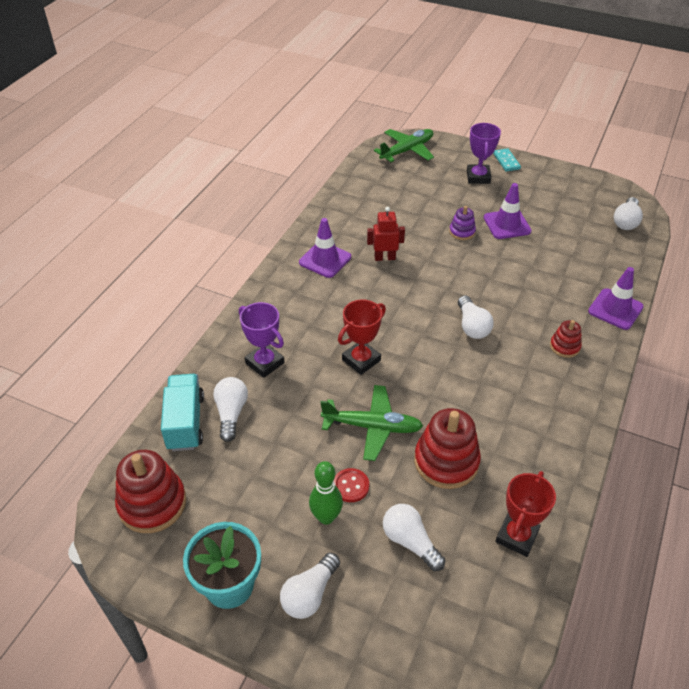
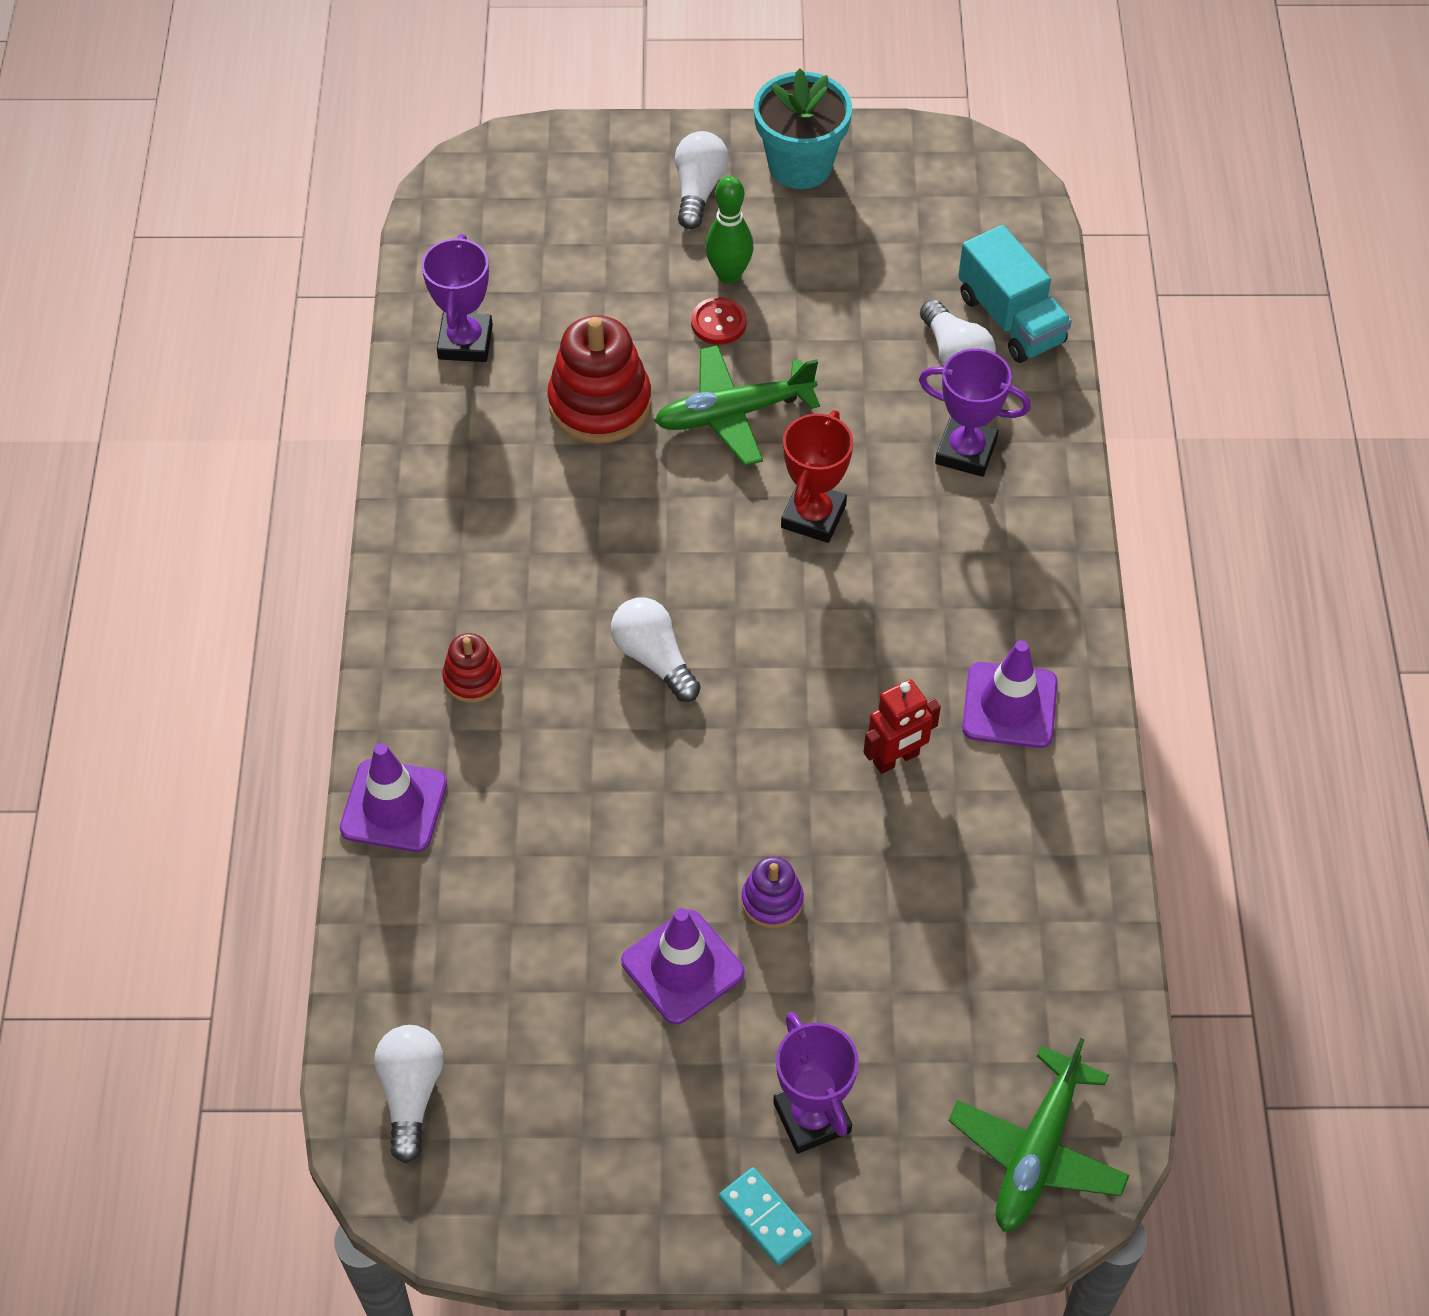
camera: 155 degrees right, 10 degrees up
(152, 503) = (965, 209): red stacking toy -> none
(410, 542) = (604, 286): white light bulb -> none
(517, 536) = (465, 342): red trophy -> purple trophy

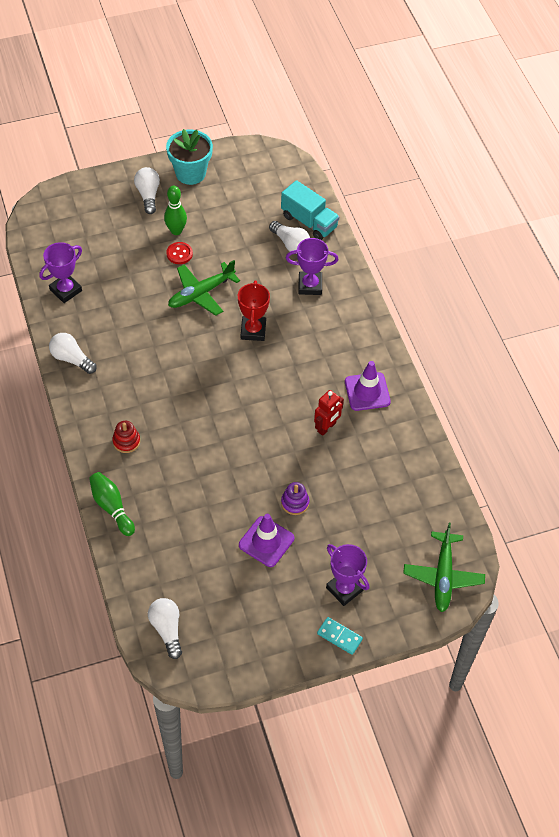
camera: 20 degrees left, 0 degrees up
(394, 806) = (112, 507): purple traffic cone -> green bowling pin
(465, 342) = (65, 290): purple trophy -> purple trophy turned 60 degrees clockwise
(600, 403) = (138, 303): red stacking toy -> none
(654, 658) = (205, 411): white light bulb -> white light bulb (71, 359)

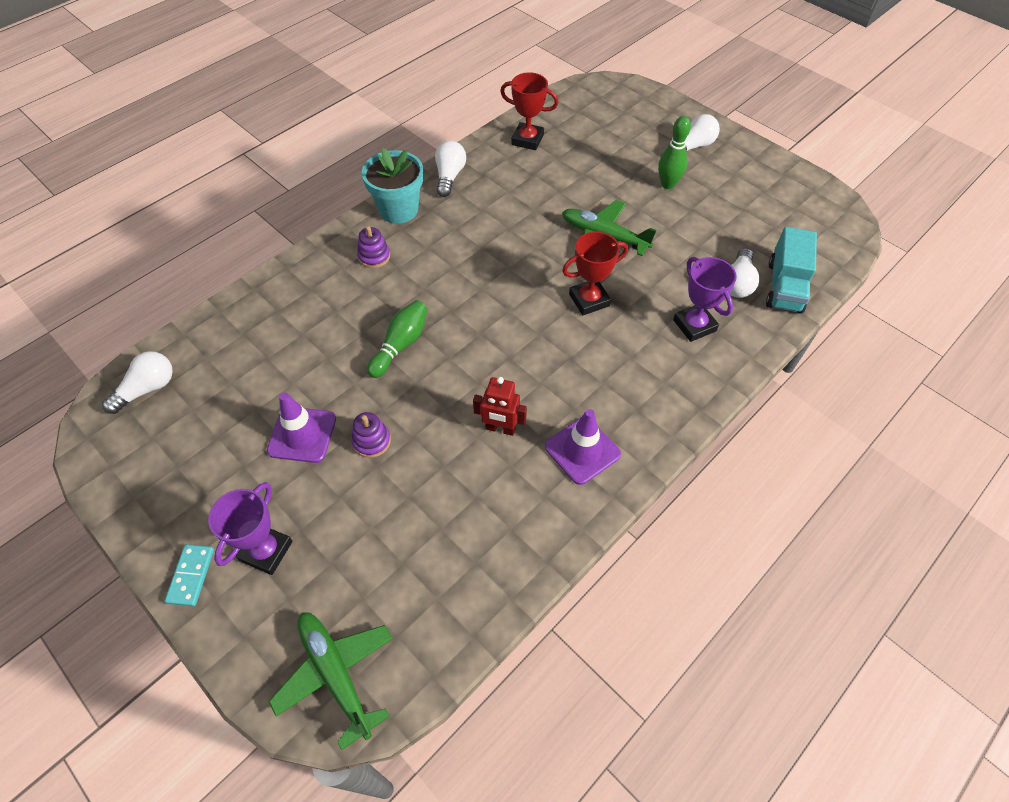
camera: 65 degrees right, 0 degrees up
(65, 290) = (527, 140): purple trophy -> red trophy
(112, 507) = (286, 279): green bowling pin -> green bowling pin (401, 345)
(126, 441) = (374, 256): red stacking toy -> purple stacking toy
(179, 254) = (640, 199): red button -> none
(190, 173) = (751, 164): turquoise flower pot -> turquoise flower pot (399, 210)
(443, 576) = (336, 674): green plane -> green plane turned 75 degrees clockwise

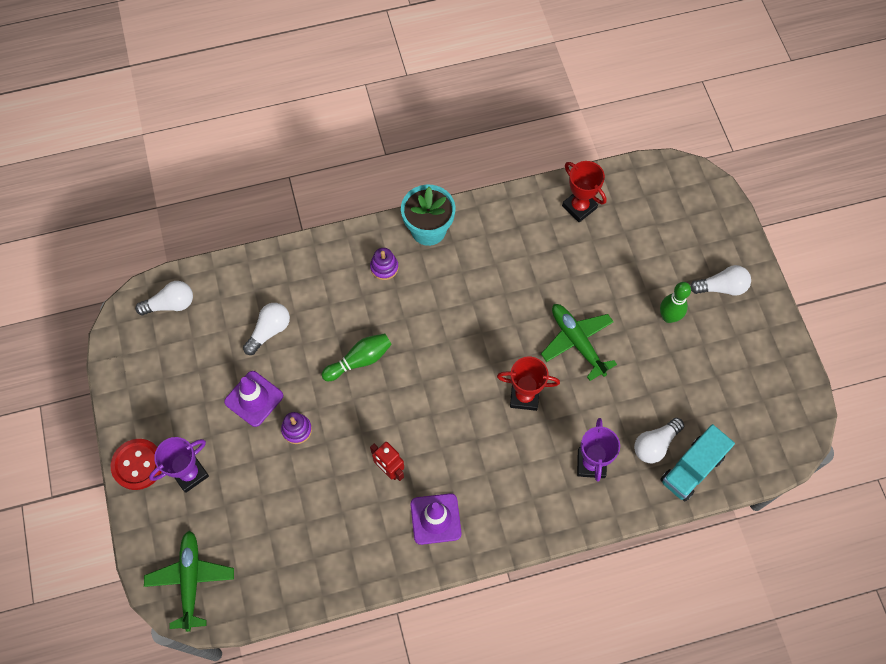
camera: 30 degrees right, 10 degrees up
(191, 576) = (138, 465): turquoise domino -> red button
(449, 176) = (489, 215): white light bulb -> white light bulb (269, 331)

